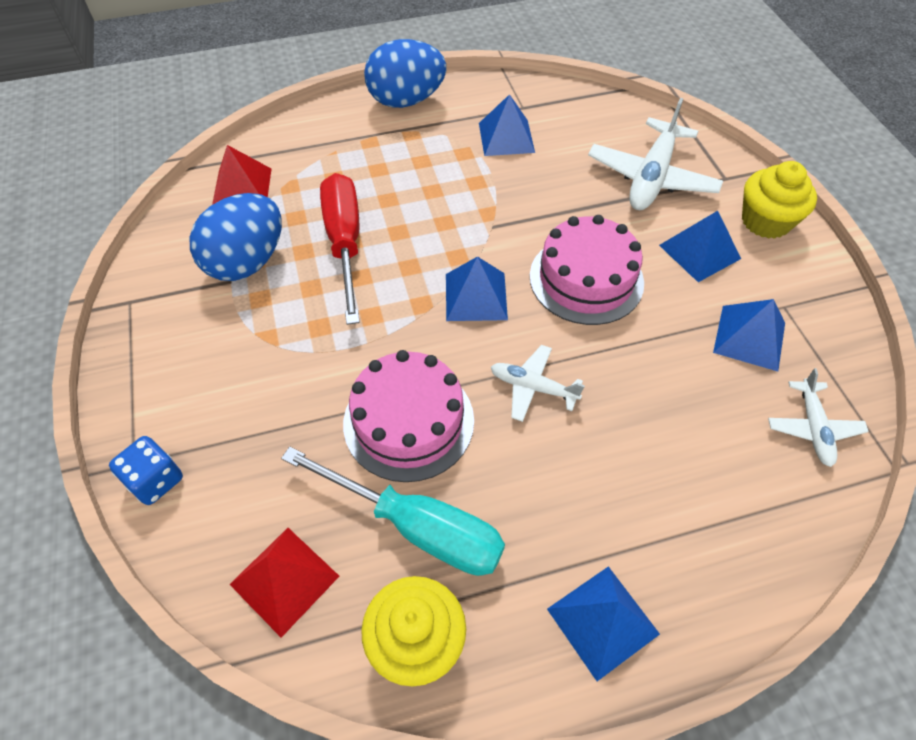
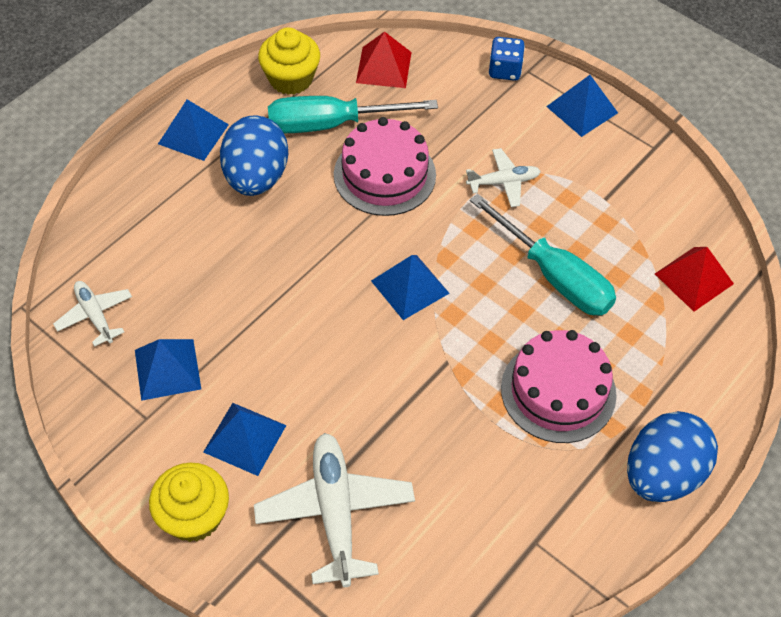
camera: 145 degrees right, 0 degrees up
(247, 262) = (610, 219): blue egg -> blue egg (256, 177)
(345, 242) = (554, 276): red screwdriver -> turquoise screwdriver
(506, 137) = (517, 482): blue pyramid -> blue pyramid (582, 109)
(532, 387) = (316, 239): white plane -> white plane (503, 182)
(586, 279) = (331, 352): pink cake -> pink cake (558, 391)

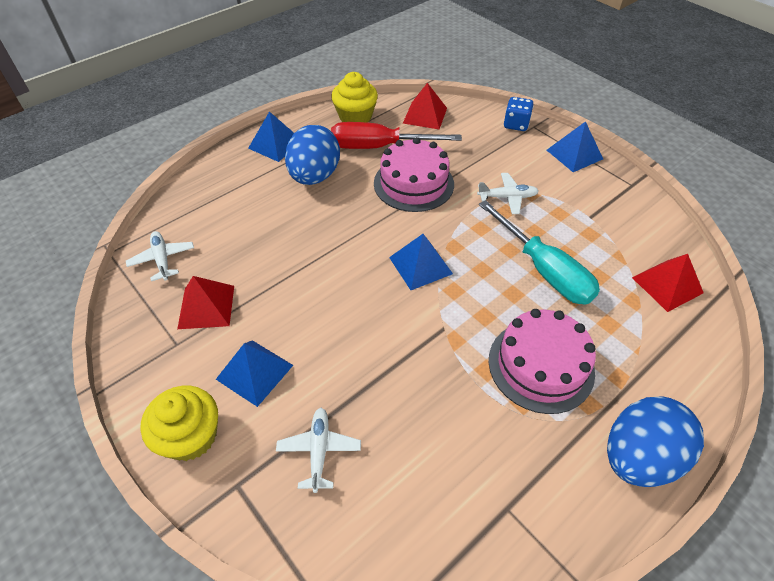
camera: 10 degrees right, 5 degrees down
(167, 369) = (206, 307): blue pyramid -> red pyramid
(331, 124) = (379, 147): turquoise screwdriver -> red screwdriver
(335, 512) = (319, 450): white plane -> white plane, size x0.56

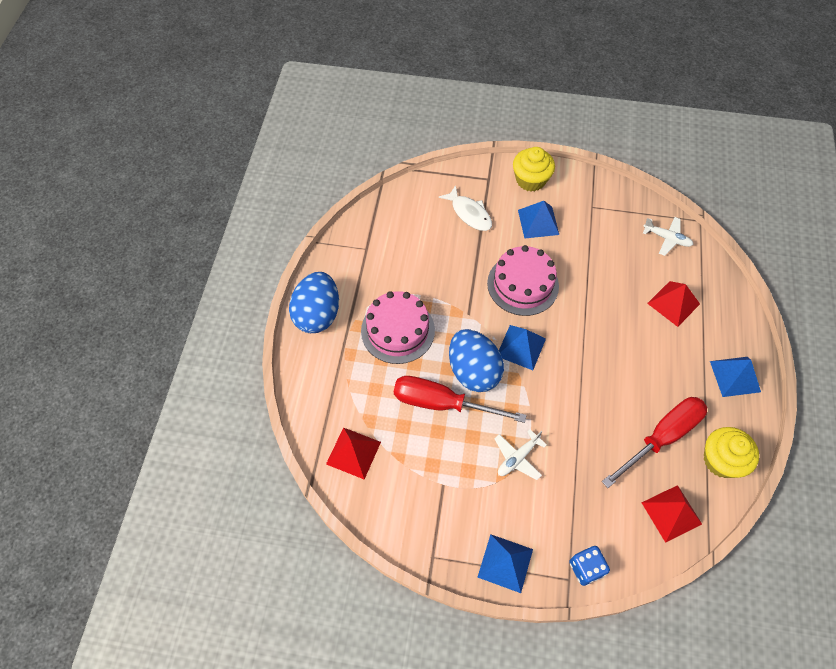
camera: 140 degrees right, 10 degrees up
(206, 307) = (605, 233): red pyramid -> red pyramid (673, 303)
(314, 176) = (668, 367): blue egg -> blue egg (473, 371)
(319, 450) = (469, 213): white plane -> white fish
(413, 183) = (596, 417): pink cake -> pink cake (522, 284)
(544, 270) = (442, 403): turquoise screwdriver -> red screwdriver

